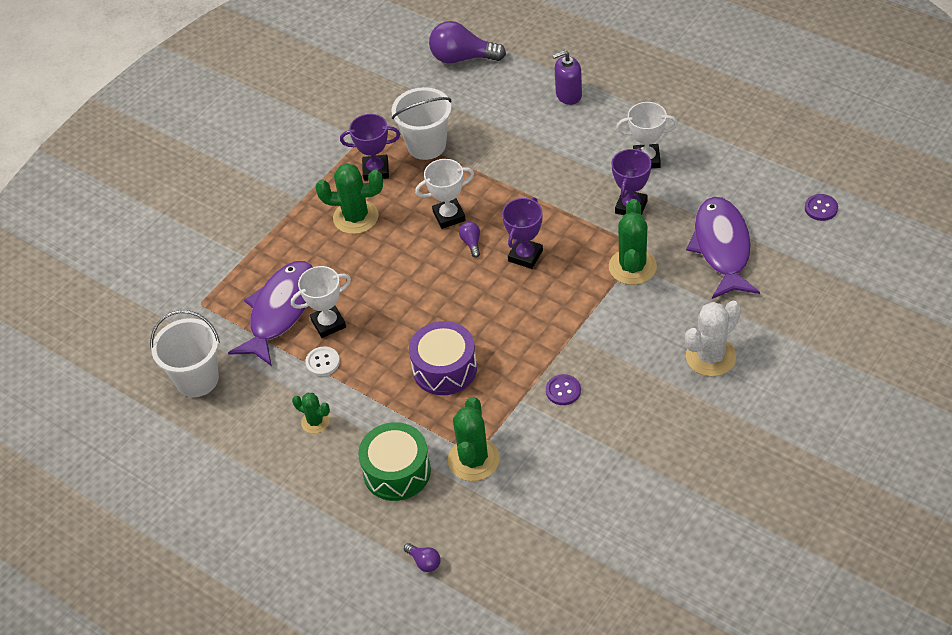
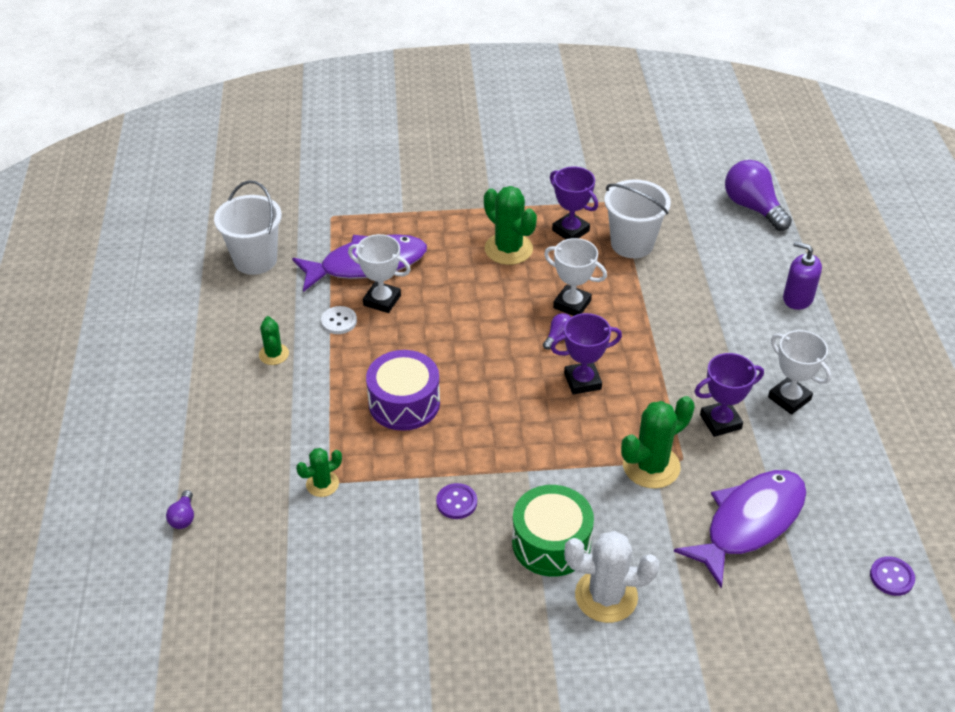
camera: 45 degrees right, 5 degrees down
(397, 471) = (266, 438): green drum -> green drum (551, 543)
(473, 459) = (322, 484): green cactus -> green cactus, size x0.57

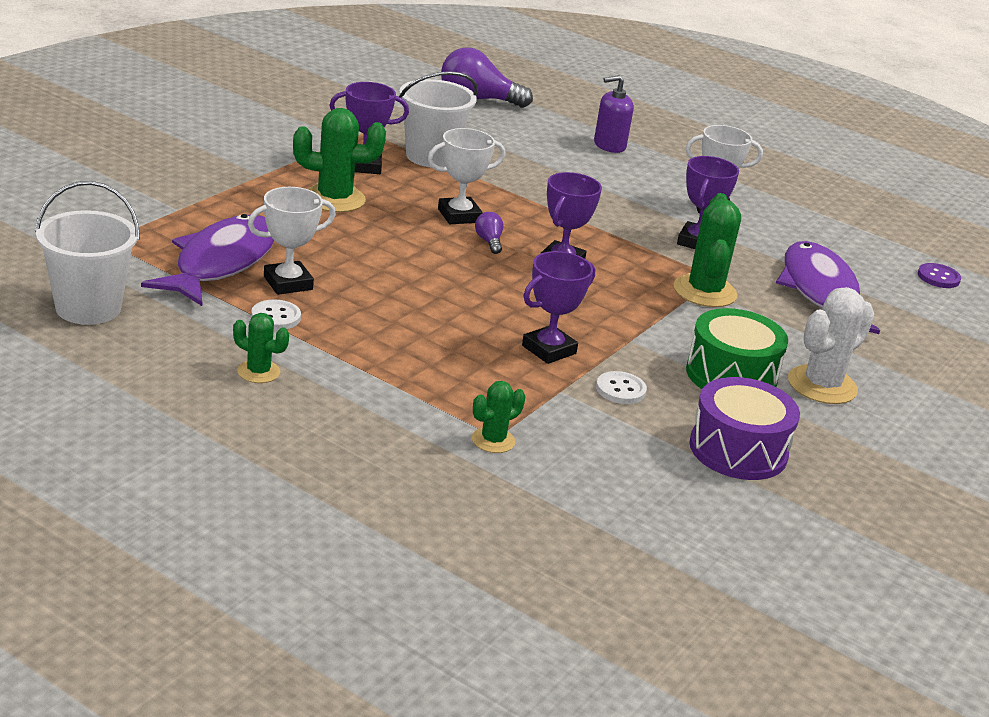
camera: 55 degrees left, 15 degrees down
(183, 517) = (415, 541): purple light bulb -> none
(322, 484) = (493, 440): green cactus -> green cactus turned 45 degrees clockwise
(404, 403) = (451, 346): purple drum -> purple drum (738, 450)
(456, 502) = (620, 390): purple button -> white button
(460, 443) = (549, 350): none -> purple trophy

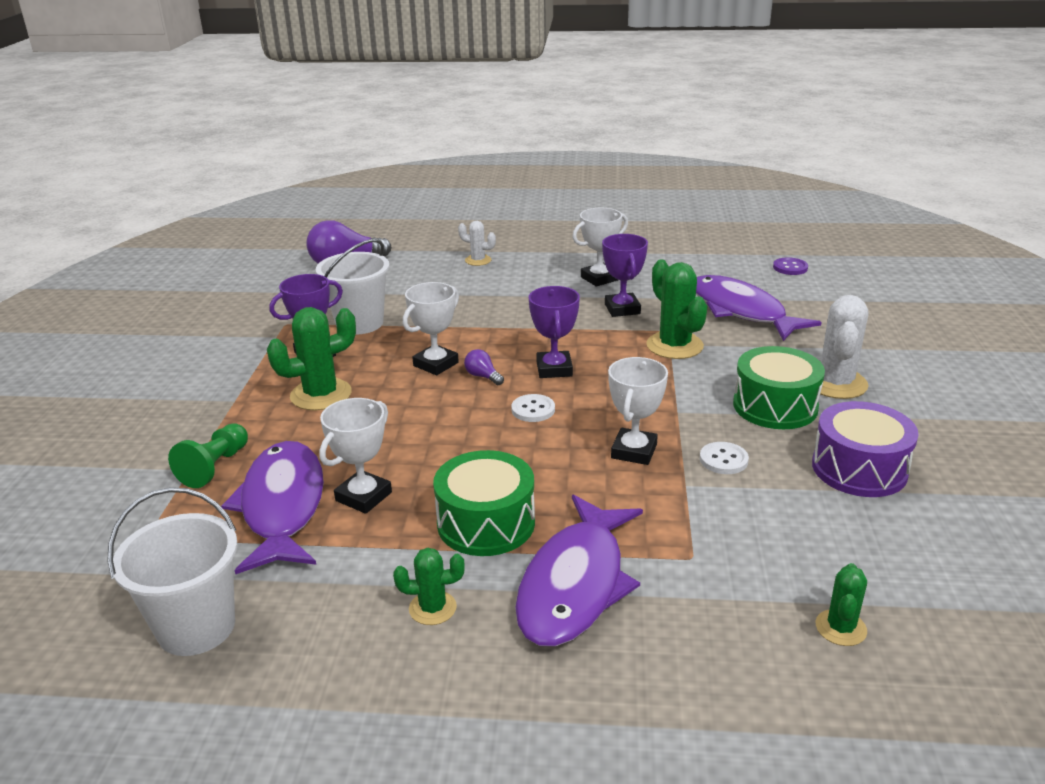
camera: 25 degrees left, 0 degrees up
(198, 215) = (215, 467): none -> green pawn
(276, 317) = (388, 538): white button -> white button (533, 410)
(361, 341) = (486, 523): none -> green drum
(381, 407) = (575, 584): none -> purple fish
(493, 440) = (696, 565): green cactus -> green cactus (840, 628)
(549, 350) = (634, 451): purple trophy -> white trophy
(609, 145) = (478, 260): purple soap dispenser -> white cactus

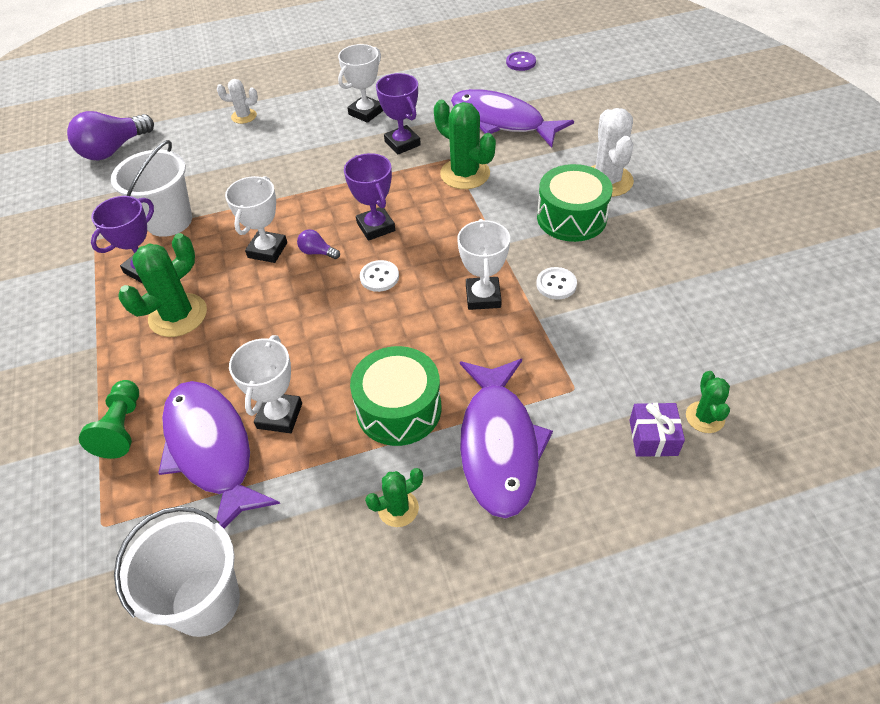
camera: 20 degrees left, 20 degrees up
(763, 629) = (653, 437): none -> purple gift
(859, 469) = (658, 263): purple drum -> none

